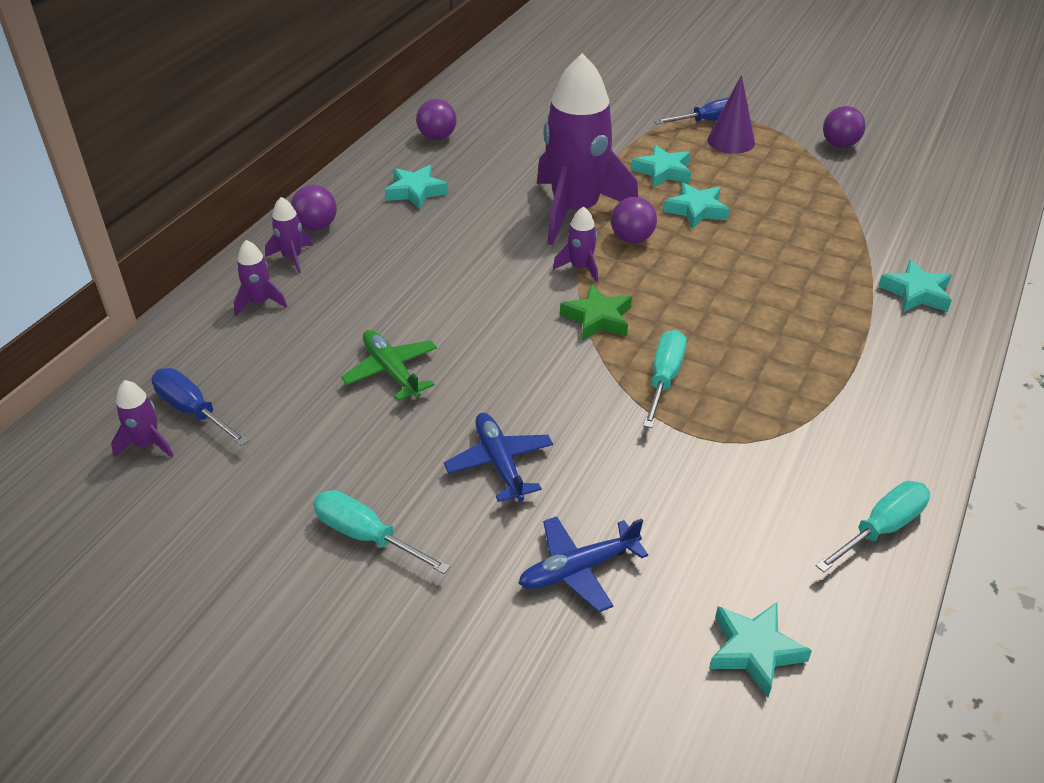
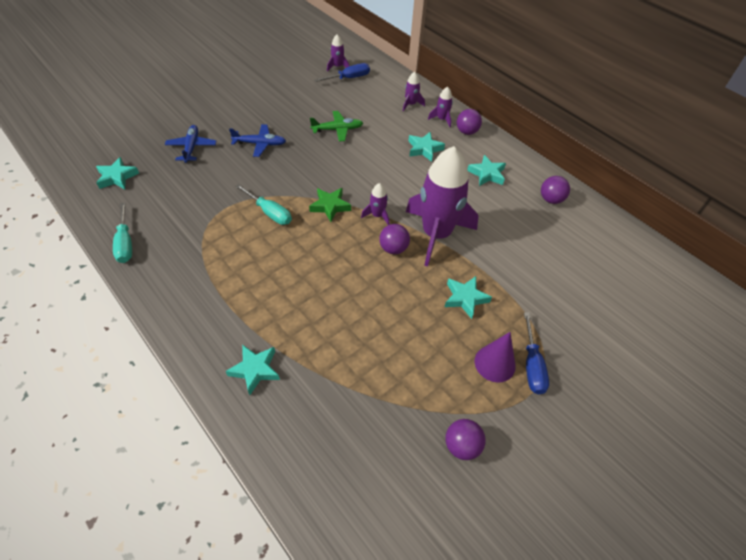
camera: 110 degrees right, 10 degrees up
(367, 536) = (252, 104): turquoise screwdriver -> none
(696, 210) = (409, 295): turquoise star -> turquoise star (424, 149)

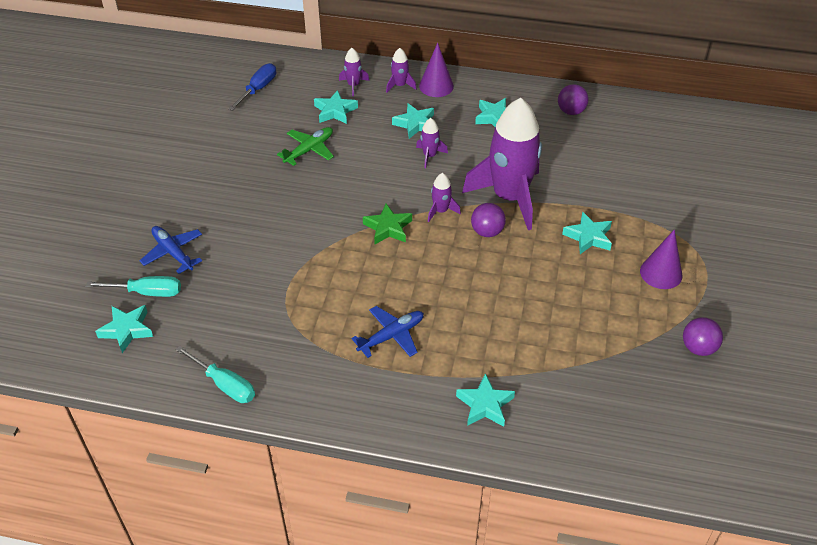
camera: 35 degrees left, 5 degrees down
(259, 144) = (245, 208): blue plane -> blue plane (391, 336)
(269, 212) = (336, 268): turquoise screwdriver -> turquoise screwdriver (147, 292)
(337, 67) = (231, 82): purple rocket -> purple rocket (429, 156)
(381, 114) = (335, 111): none -> turquoise star
(466, 132) = (436, 86): purple ball -> purple cone
(532, 365) = (687, 257): blue screwdriver -> none

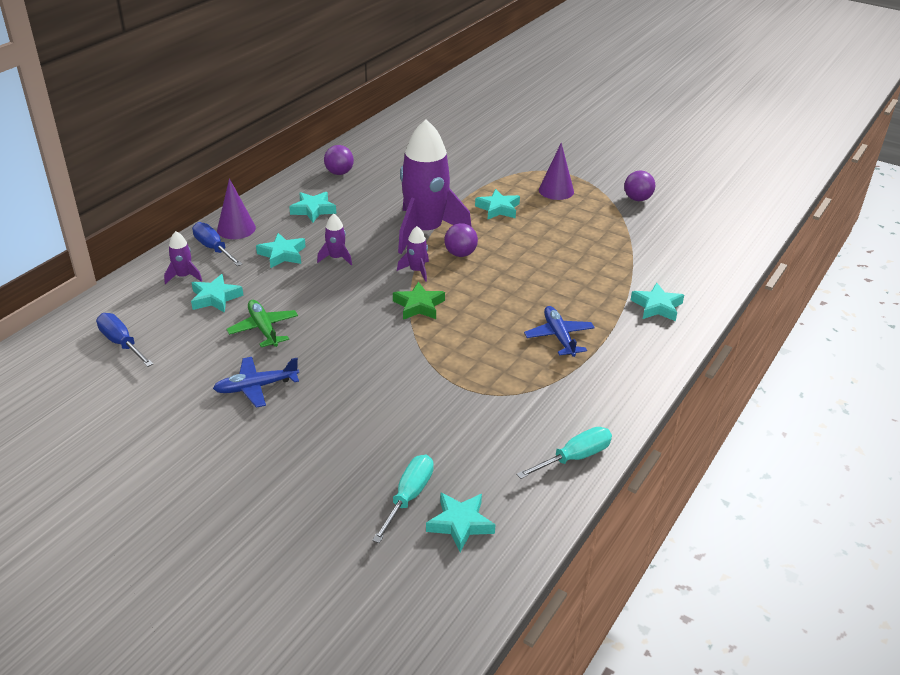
camera: 70 degrees left, 10 degrees down
(173, 253) = (357, 464): blue plane -> blue plane (256, 387)
(400, 85) = (214, 249): purple rocket -> blue screwdriver

